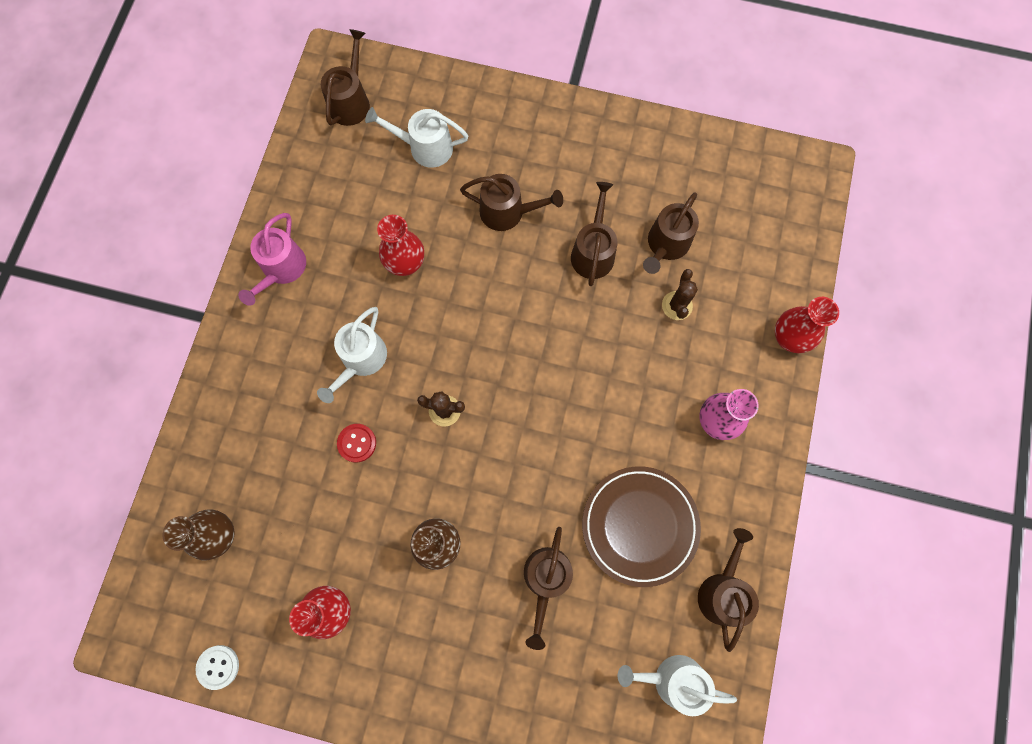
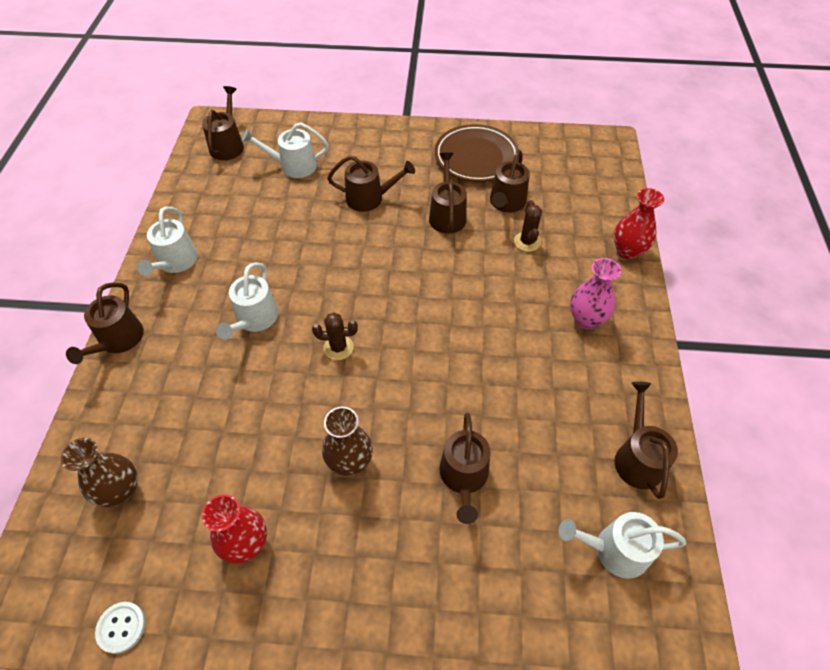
camera: 10 degrees left, 20 degrees down
(219, 362) = (118, 340): none -> brown watering can
(282, 269) = (175, 262): pink watering can -> white watering can
(357, 443) = (257, 386): red button -> none
(405, 263) = (287, 244): red vase -> none
(639, 526) = (542, 414): brown plate -> brown plate (476, 157)

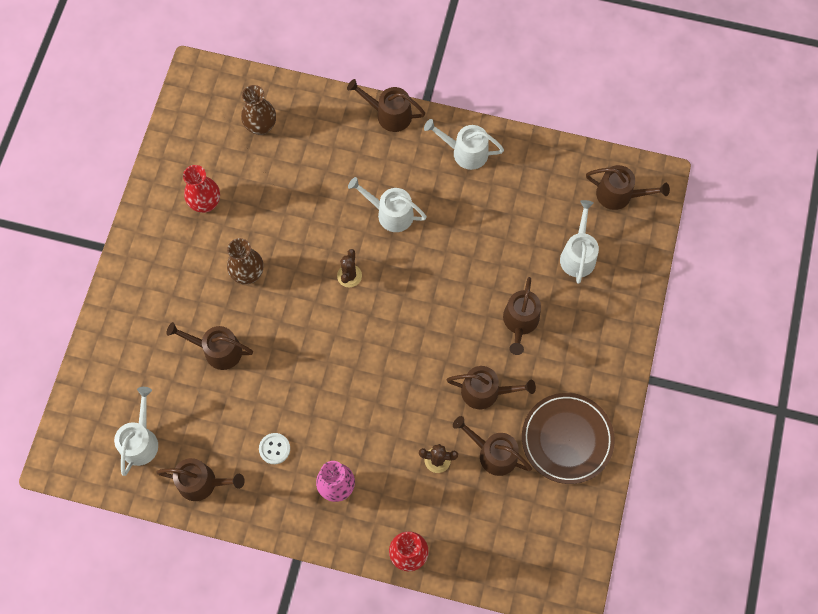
camera: 100 degrees right, 15 degrees up
(121, 627) = (172, 133): white button -> white button (274, 449)

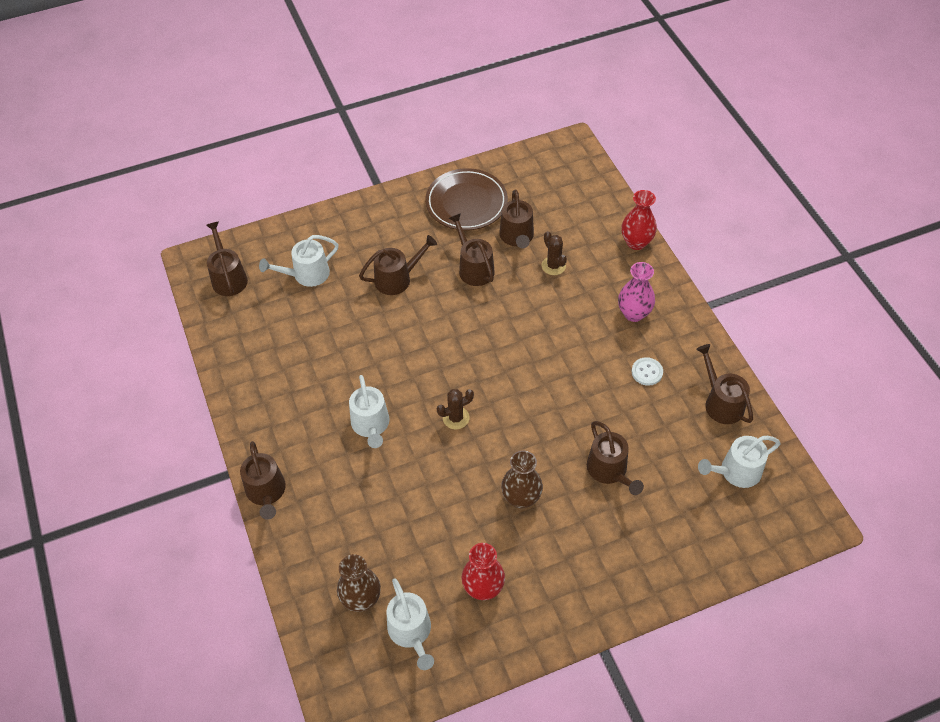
camera: 125 degrees left, 15 degrees down
(465, 152) = (264, 406): white watering can -> white watering can (411, 632)

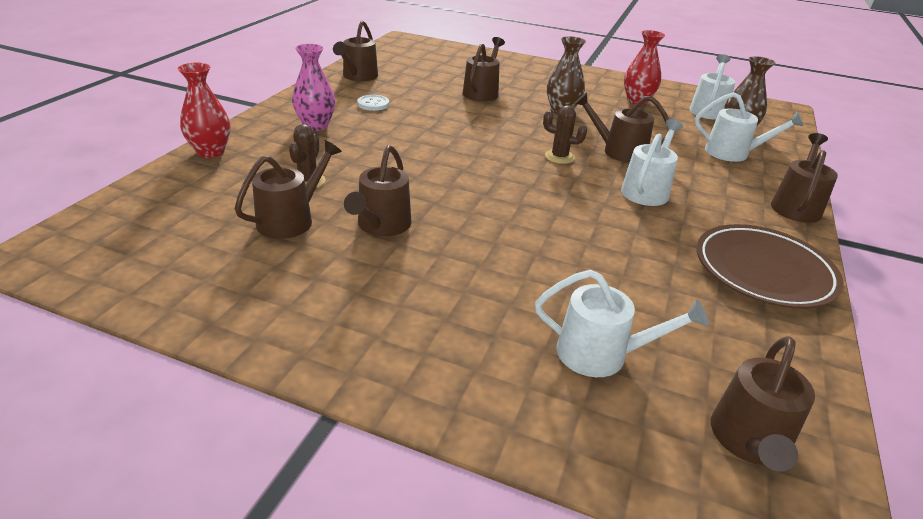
camera: 140 degrees left, 20 degrees down
(397, 279) = (480, 270): brown watering can -> brown watering can (619, 151)
(466, 203) = (271, 287): brown plate -> brown plate (763, 271)
(736, 472) = (408, 61): white watering can -> white watering can (732, 153)

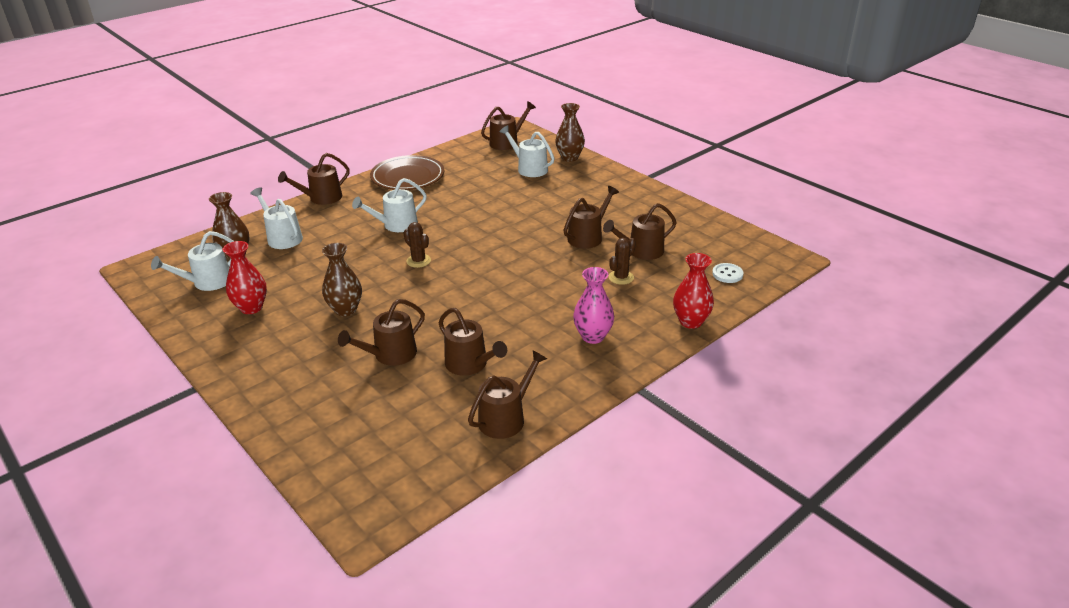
camera: 150 degrees left, 0 degrees up
(373, 104) = (521, 358): white button -> white button (727, 274)
(552, 424) = (569, 158): none -> brown vase
(619, 151) = (366, 256): brown watering can -> brown watering can (470, 364)

